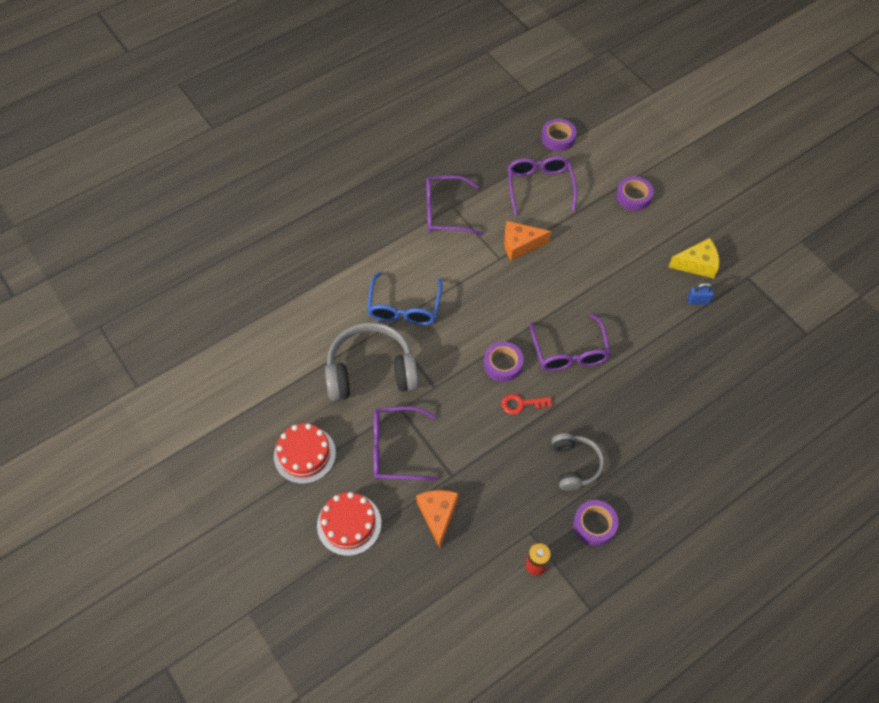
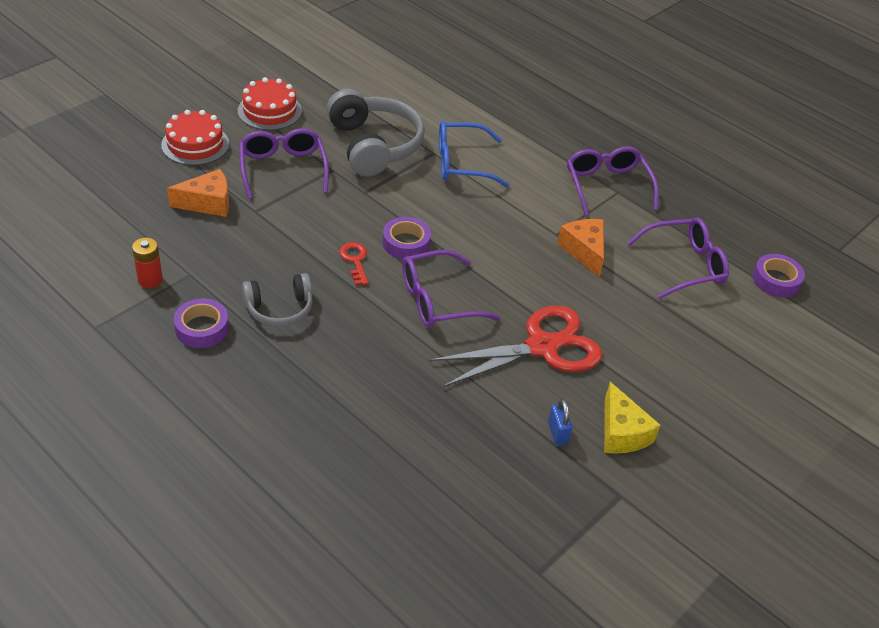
camera: 75 degrees right, 15 degrees down
(619, 293) = (542, 346): none -> red scissors
(633, 196) = (713, 360): purple tape -> none

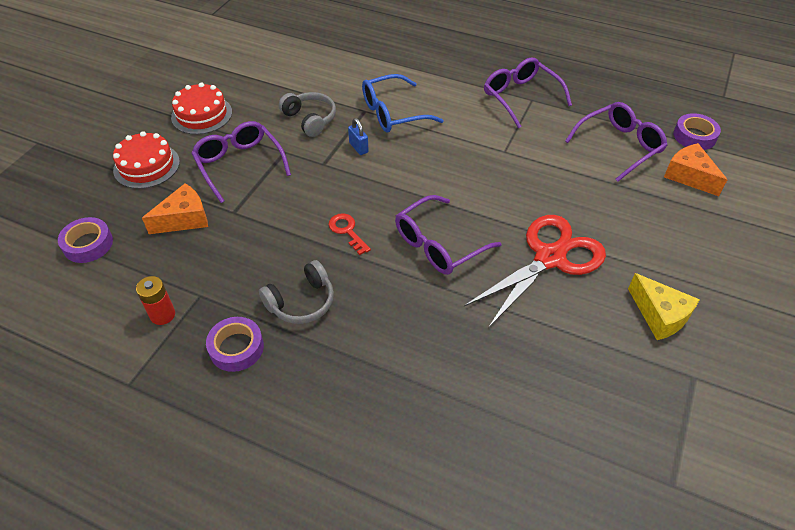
camera: 15 degrees left, 5 degrees up
(374, 145) = (310, 119): grey headphones -> grey headphones, size x0.58
(406, 243) = (383, 200): purple tape -> purple tape (88, 244)
(557, 433) = (608, 336): blue padlock -> blue padlock (358, 147)
(584, 251) = (534, 159): orange cheese -> orange cheese (689, 176)

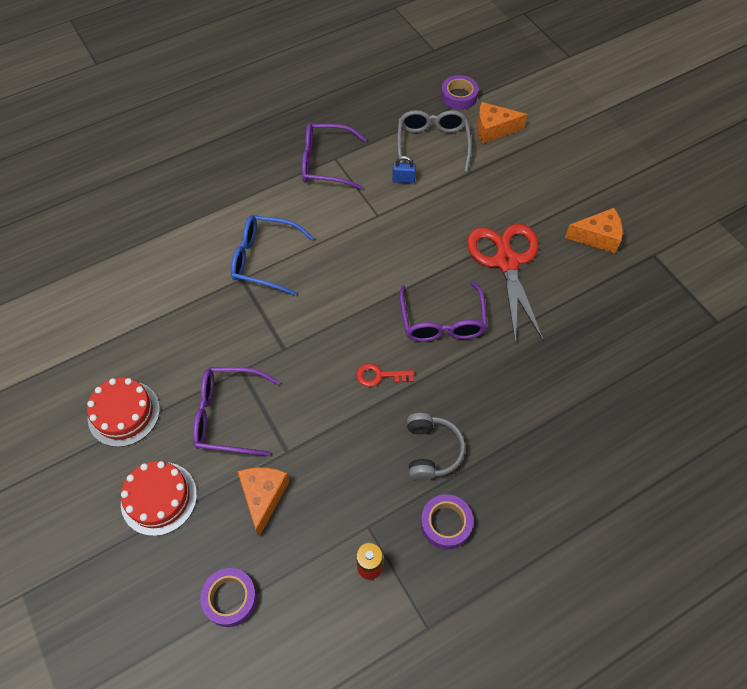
camera: 55 degrees left, 10 degrees up
(310, 119) = (215, 326): grey headphones -> none
(358, 147) = (286, 311): blue padlock -> blue padlock (403, 180)
(393, 113) = (265, 259): blue glasses -> blue glasses turned 90 degrees clockwise
(619, 146) = (432, 144): purple glasses -> grey glasses
(660, 315) = (597, 237): yellow cheese -> orange cheese

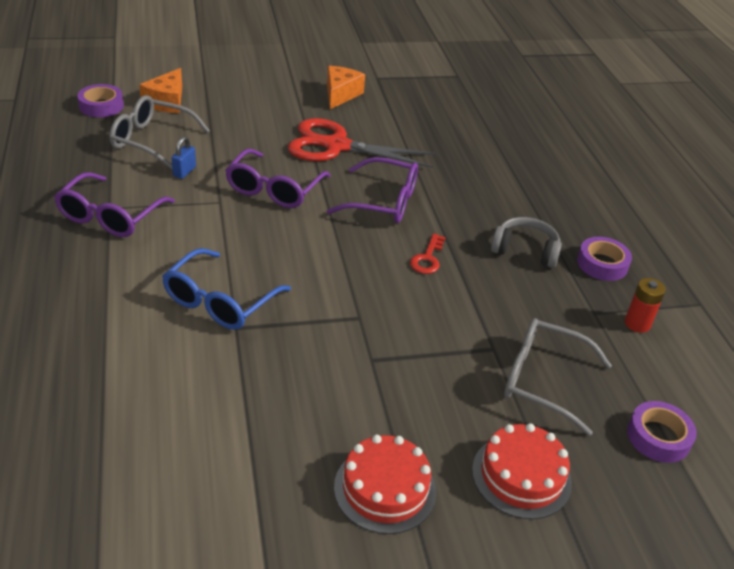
camera: 75 degrees left, 20 degrees down
(228, 416) = (429, 385): purple glasses -> purple glasses (274, 189)
(263, 496) = (543, 381): orange cheese -> grey glasses

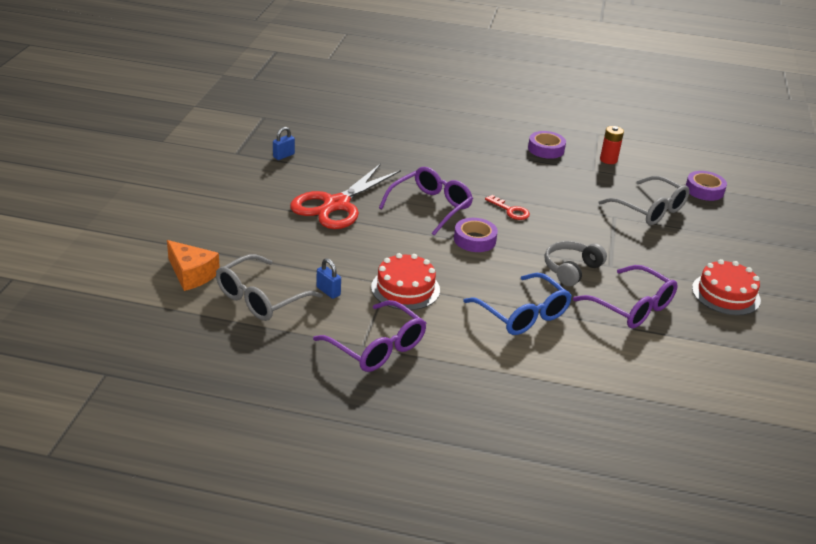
camera: 65 degrees left, 5 degrees down
(101, 106) = (169, 316): purple tape -> purple tape (475, 240)
(274, 189) = (383, 251): purple glasses -> purple glasses (631, 307)
(340, 94) = (252, 179): orange cheese -> none
(397, 100) = (283, 156): none -> blue padlock
(521, 476) = (724, 244): red cake -> red cake (405, 288)
(525, 250) = (519, 171): grey headphones -> grey headphones (571, 269)
(543, 381) = (649, 209): grey glasses -> grey glasses turned 90 degrees counterclockwise

